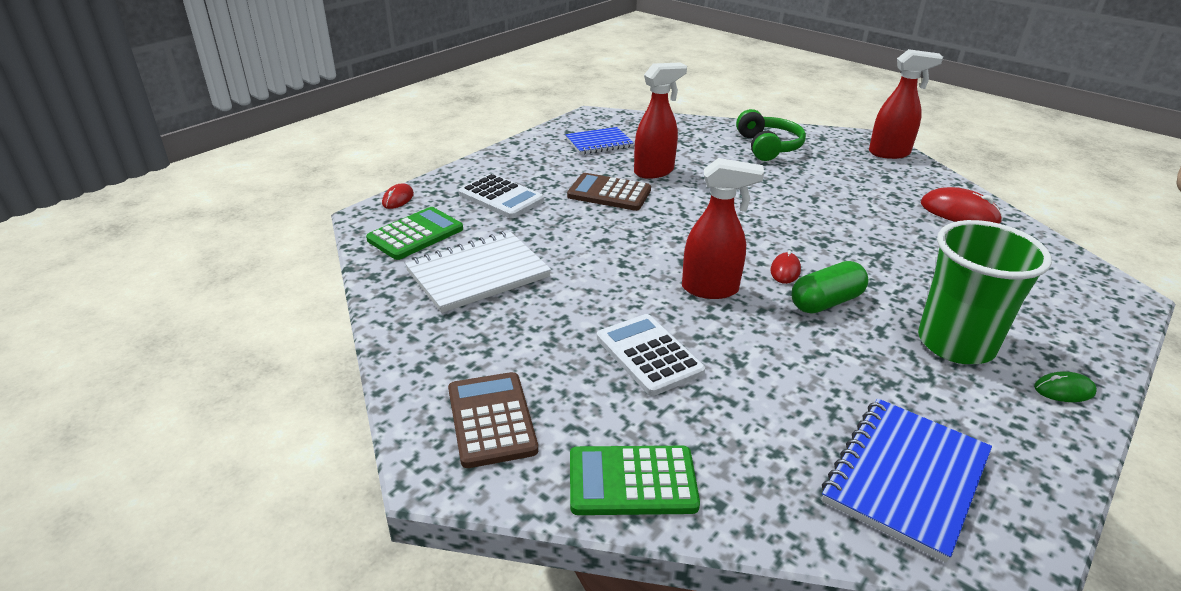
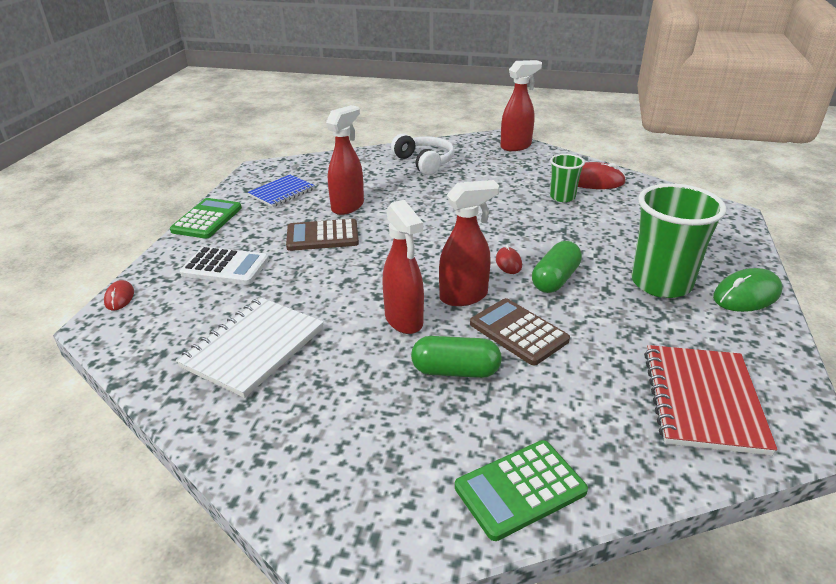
camera: 25 degrees left, 0 degrees up
(415, 234) = (163, 328): green calculator -> green calculator (207, 219)
(491, 420) = (363, 484): brown calculator -> brown calculator (518, 332)
(632, 293) = (404, 321): none -> red spray bottle
(649, 355) = (455, 371): white calculator -> green capsule
(768, 147) = (424, 162): green headphones -> white headphones
(904, 220) = (562, 197): none -> green cup
(905, 478) = (702, 400): blue notebook -> red notebook
(1064, 390) = (746, 295): green mouse -> green mouse, size x1.76

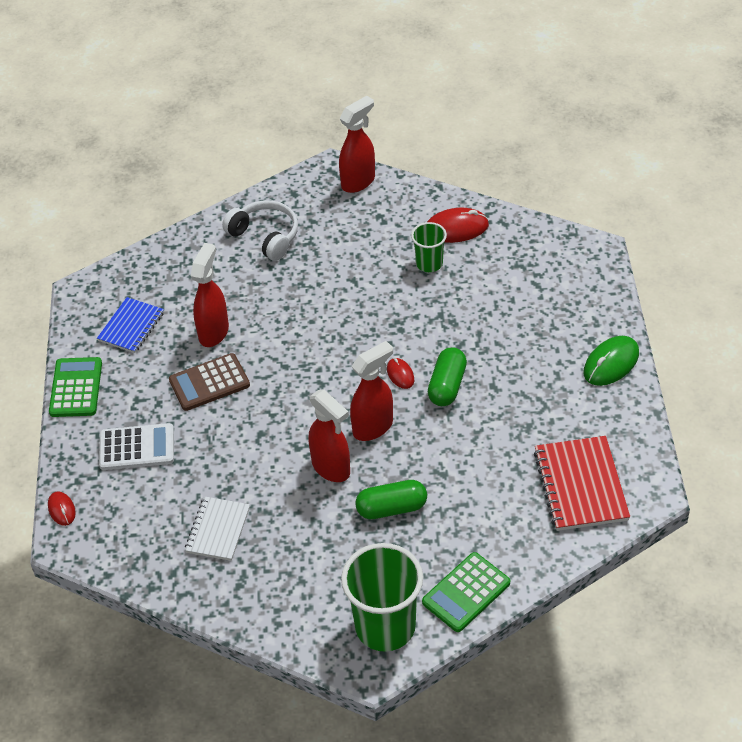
camera: 15 degrees left, 15 degrees up
(253, 348) = (218, 530): white notebook -> white notebook, size x0.65
(518, 332) = (430, 455): brown calculator -> none
(661, 283) = (539, 367): green cup -> green cup (385, 627)

